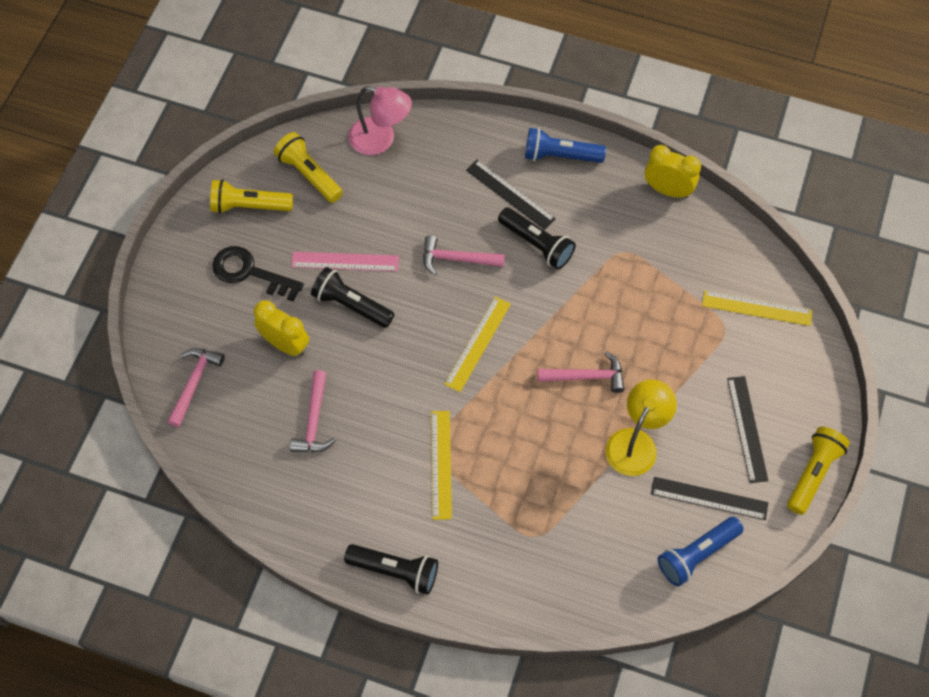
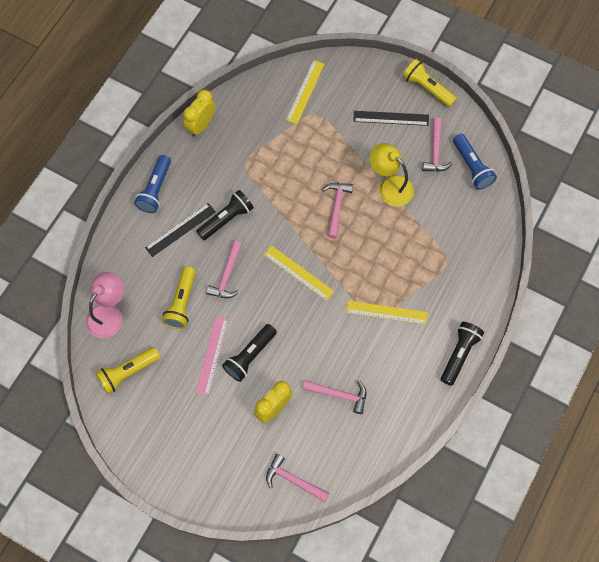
camera: 80 degrees left, 5 degrees up
(249, 206) = (146, 422): yellow flashlight -> yellow flashlight (182, 303)
(249, 272) = (206, 428): black key -> none
(709, 498) = (435, 151): black ruler -> pink hammer

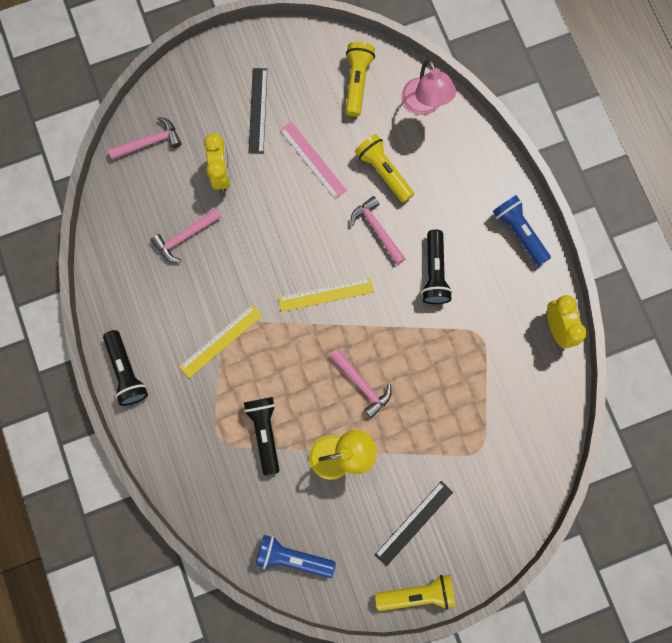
camera: 130 degrees right, 10 degrees up
(180, 229) = (458, 224): black ruler -> black ruler (258, 110)
(250, 356) = (284, 191): black flashlight -> black flashlight (264, 432)
(305, 92) = (515, 461): yellow ruler -> none
(435, 151) = (340, 535): pink hammer -> none

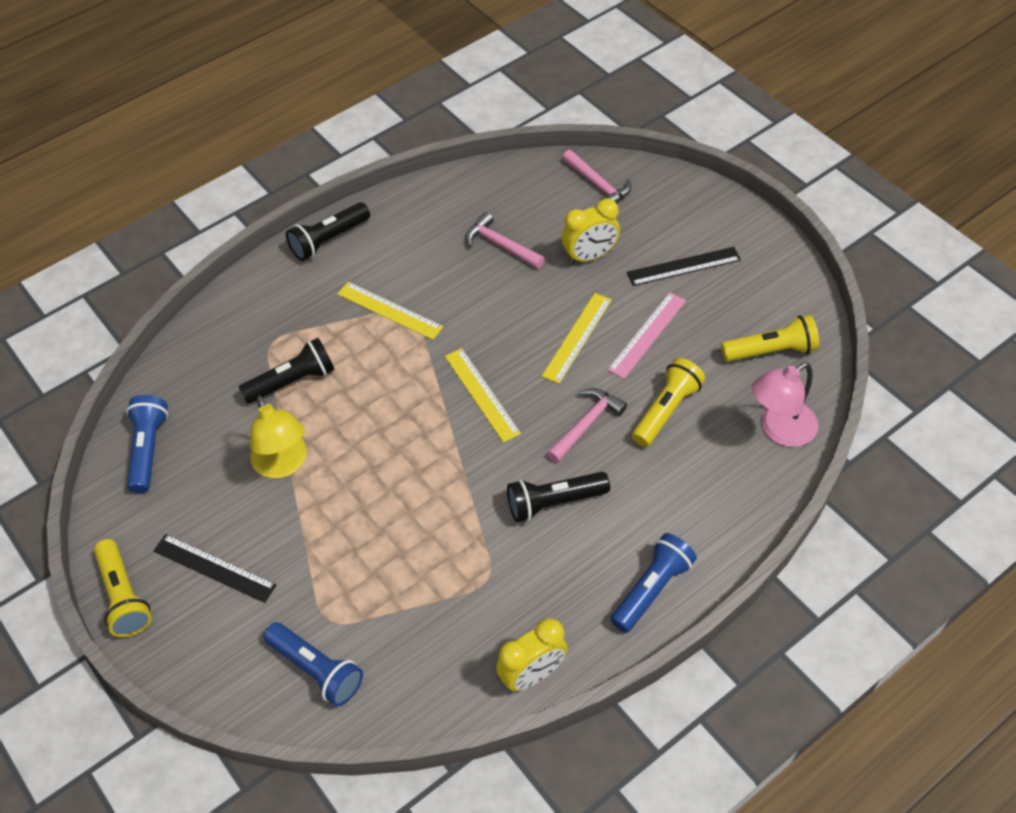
camera: 75 degrees right, 25 degrees down
(297, 210) = (577, 337): none -> yellow ruler
(362, 384) = (379, 462): pink hammer -> none
(513, 466) = (316, 669): none -> blue flashlight

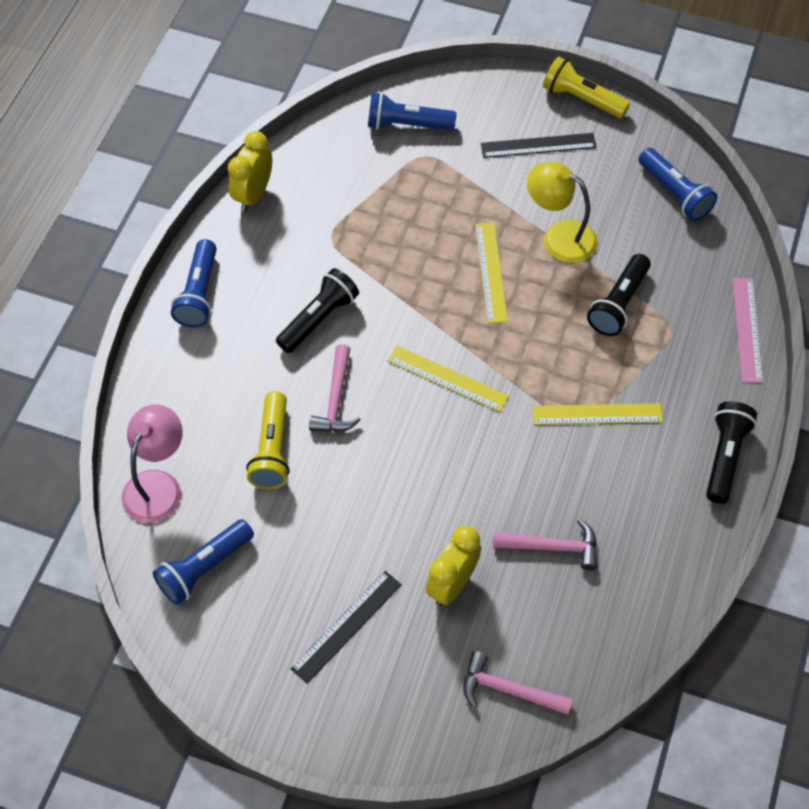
camera: 145 degrees right, 5 degrees up
(577, 337) = (401, 481): yellow ruler -> yellow ruler (491, 272)
(647, 335) = (336, 521): pink ruler -> pink ruler (747, 329)
(771, 351) = (204, 568): yellow flashlight -> blue flashlight

